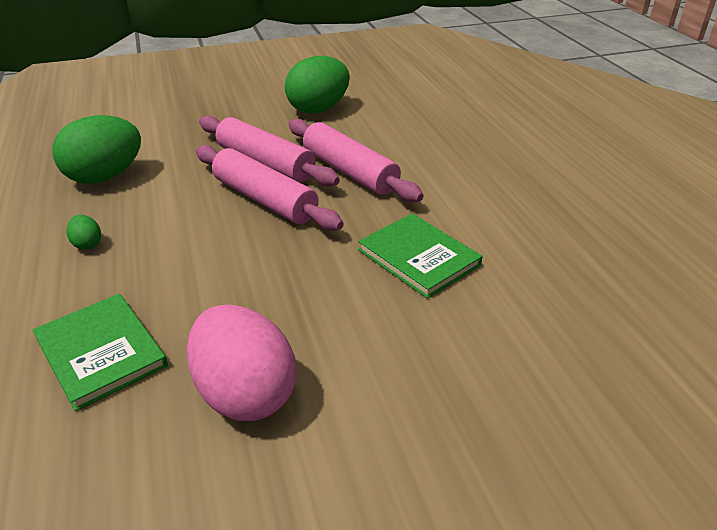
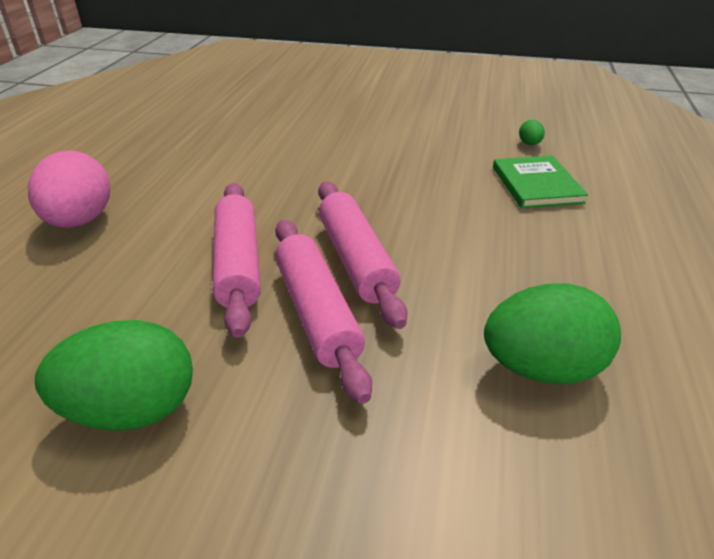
camera: 150 degrees left, 0 degrees up
(87, 244) = (555, 268): green egg -> green egg (529, 144)
(245, 393) = (451, 147): pink egg -> pink egg (80, 221)
(418, 257) = (282, 174): green book -> none

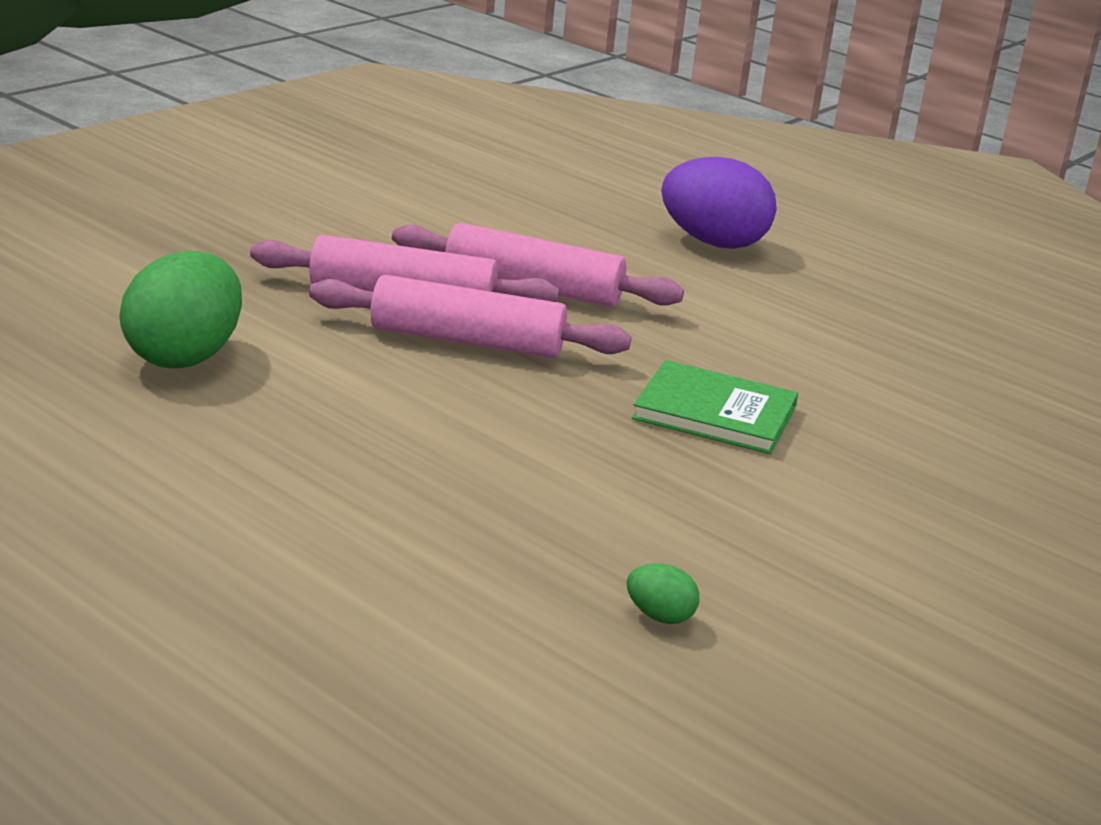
camera: 115 degrees right, 10 degrees down
(80, 221) = (713, 243): pink egg -> purple egg
(132, 410) = (378, 214): green egg -> none
(536, 185) = (503, 537): green book -> green book (715, 413)

